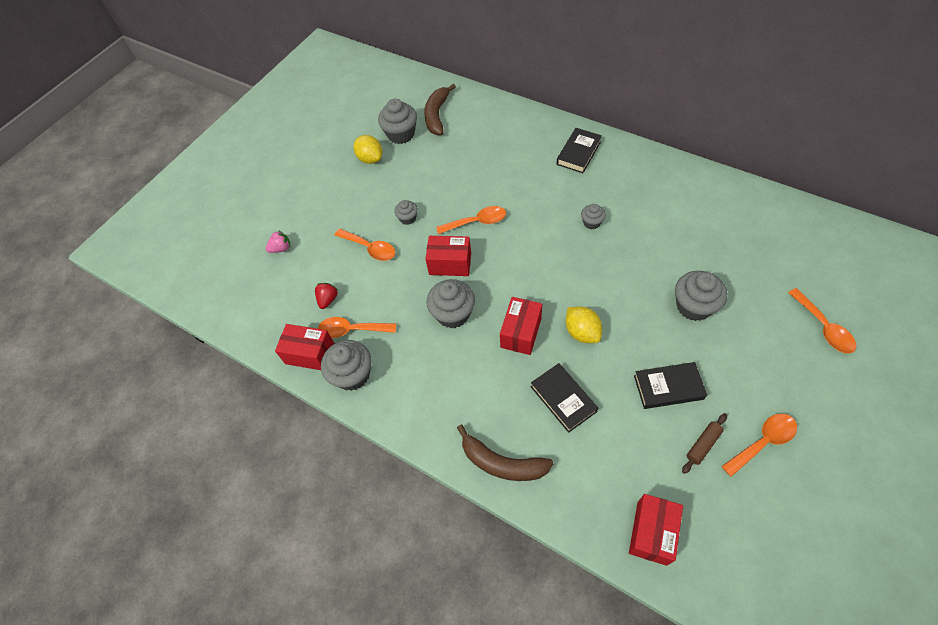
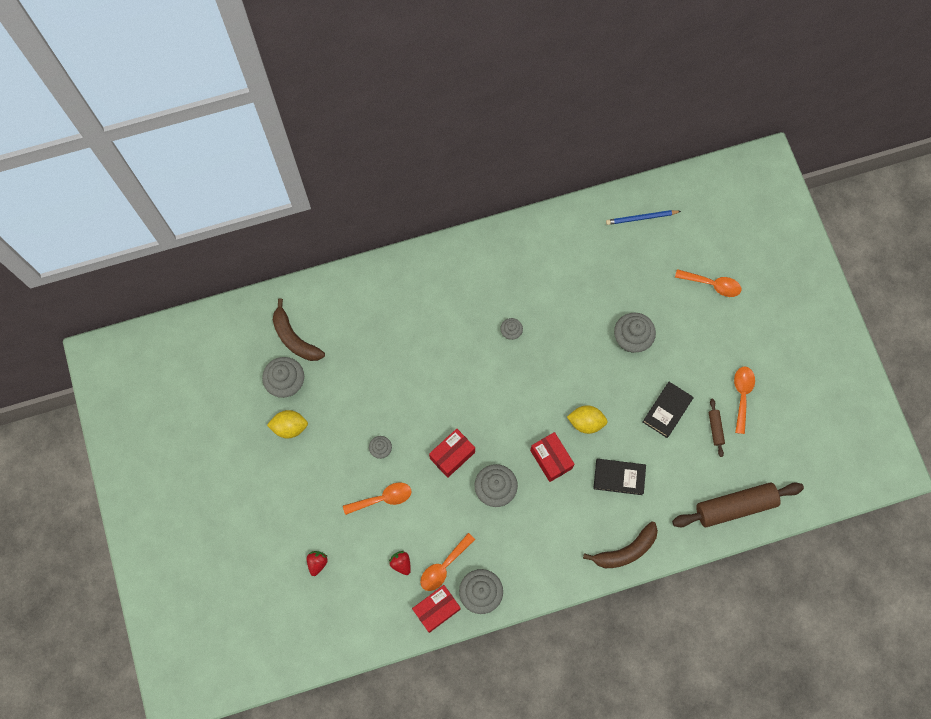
camera: 55 degrees left, 15 degrees up
(281, 248) = (317, 563): pink strawberry -> red strawberry
(476, 222) = (433, 405): orange spoon -> none
(578, 153) = (442, 278): black book -> none
(651, 533) = (735, 506): red box -> brown rolling pin
(798, 230) = (641, 218): none -> blue pencil

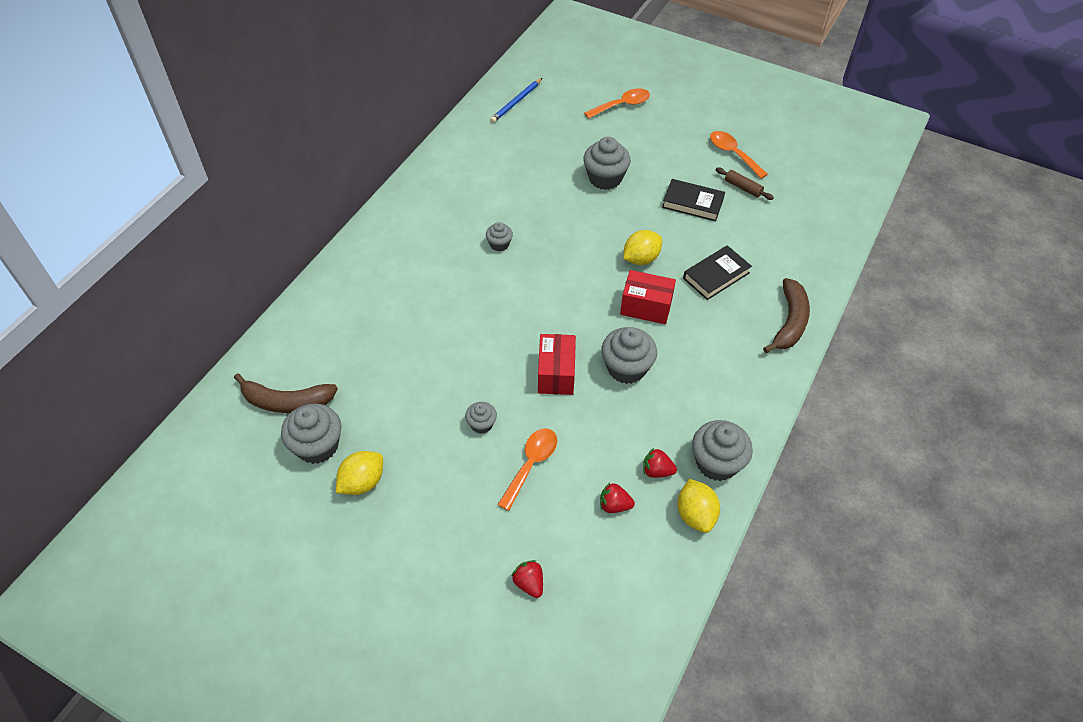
camera: 45 degrees left, 20 degrees down
(436, 609) = (695, 514): red box -> yellow lemon
(444, 566) = (657, 471): orange spoon -> red strawberry
(667, 410) = (692, 203): black book -> black book turned 60 degrees counterclockwise
(735, 506) = (824, 225): brown rolling pin -> none

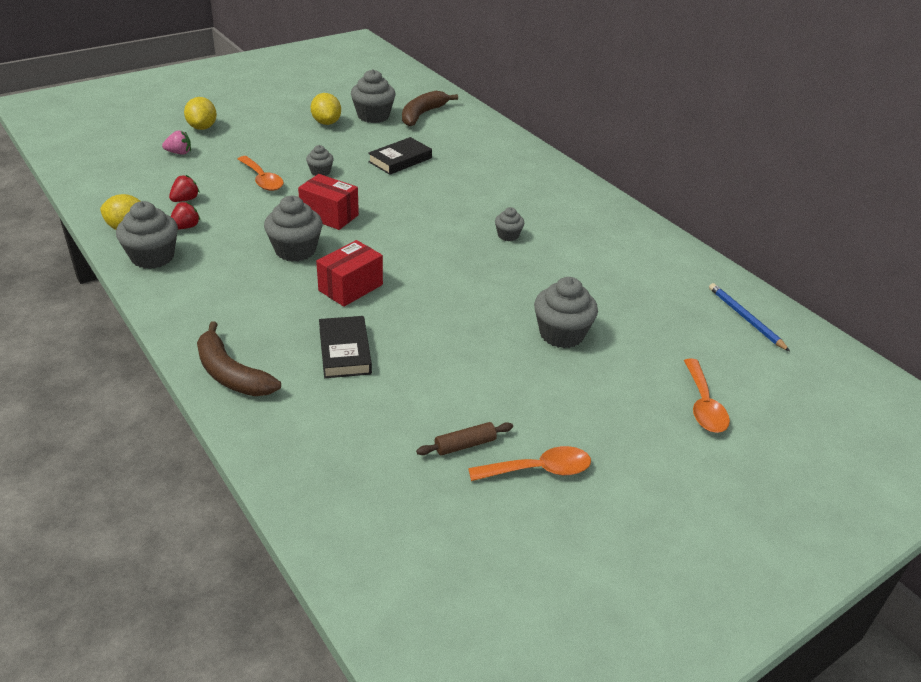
camera: 115 degrees right, 15 degrees down
(529, 583) = (179, 153): red strawberry -> pink strawberry
(641, 259) = (416, 310): yellow lemon -> yellow lemon (202, 127)
(692, 203) = (470, 385): black book -> black book (400, 160)

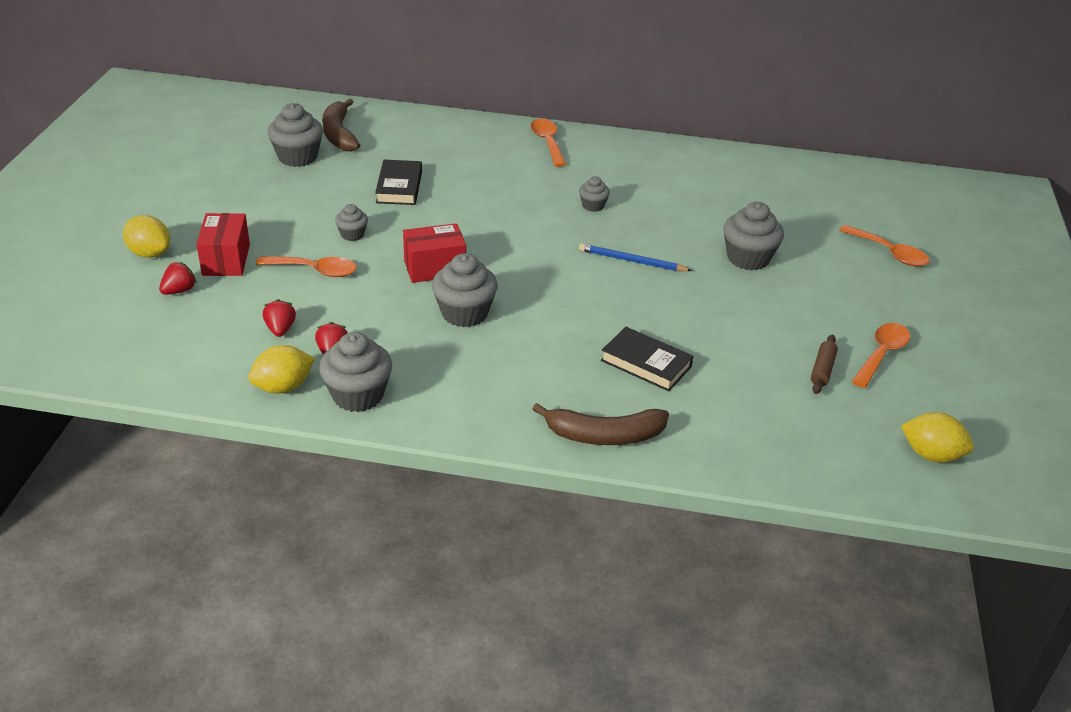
camera: 45 degrees left, 0 degrees up
(179, 153) = (179, 290): pink strawberry -> red strawberry
(326, 123) = (266, 185): yellow lemon -> yellow lemon (931, 455)
(350, 287) = (561, 315): red box -> red box (226, 260)
(554, 181) = (547, 142): none -> orange spoon
(745, 318) = (821, 180): blue pencil -> blue pencil (632, 261)

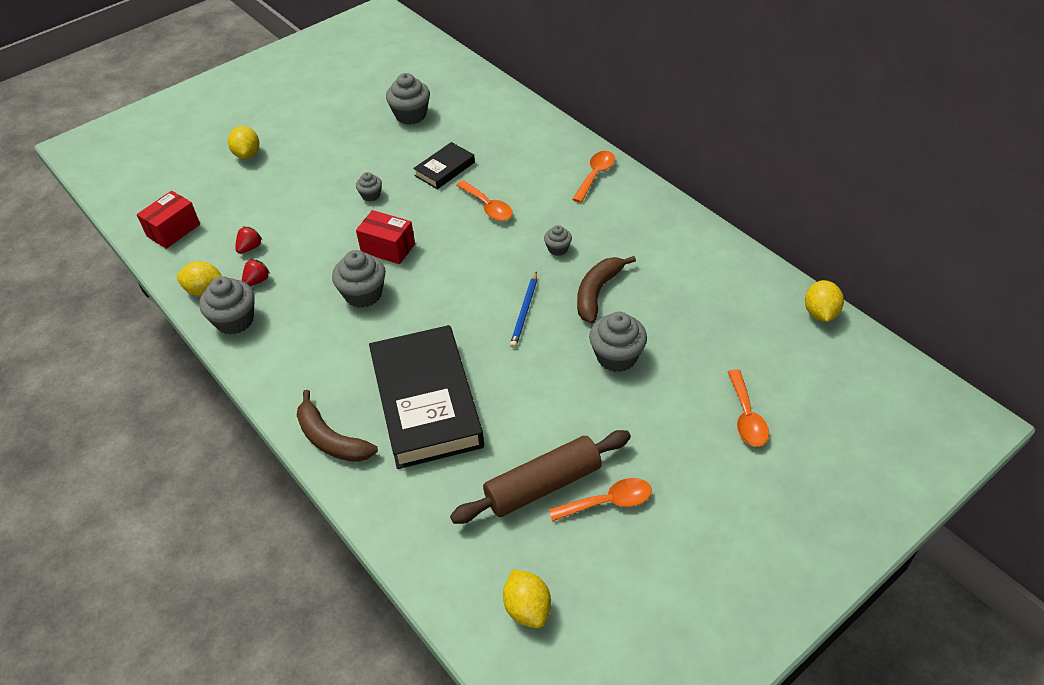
camera: 45 degrees right, 10 degrees up
(179, 290) = (232, 190): red strawberry -> none
(226, 260) = (280, 179): red box -> red box (173, 230)
(314, 270) = (317, 213): orange spoon -> orange spoon (487, 207)
(339, 134) = (458, 106): brown banana -> brown banana (597, 292)
(632, 261) = (524, 312): blue pencil -> blue pencil turned 135 degrees counterclockwise
(646, 363) = (426, 402): black book -> black book, size x2.10
(822, 370) = (543, 485): brown rolling pin -> brown rolling pin, size x2.24
(842, 168) = (820, 313): none -> yellow lemon

